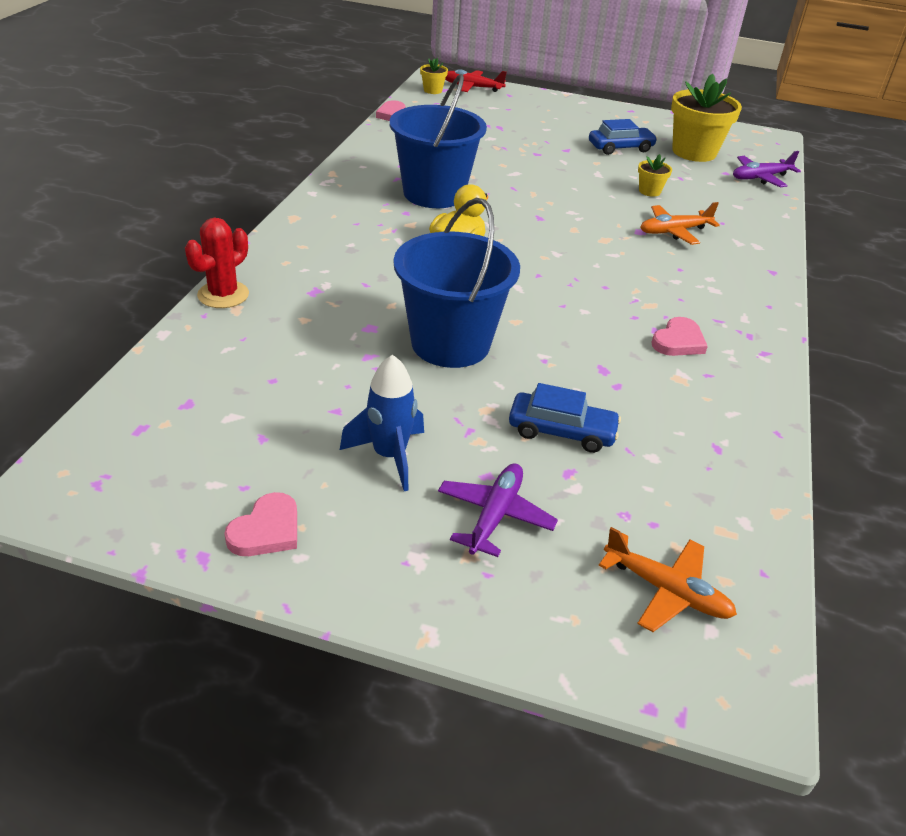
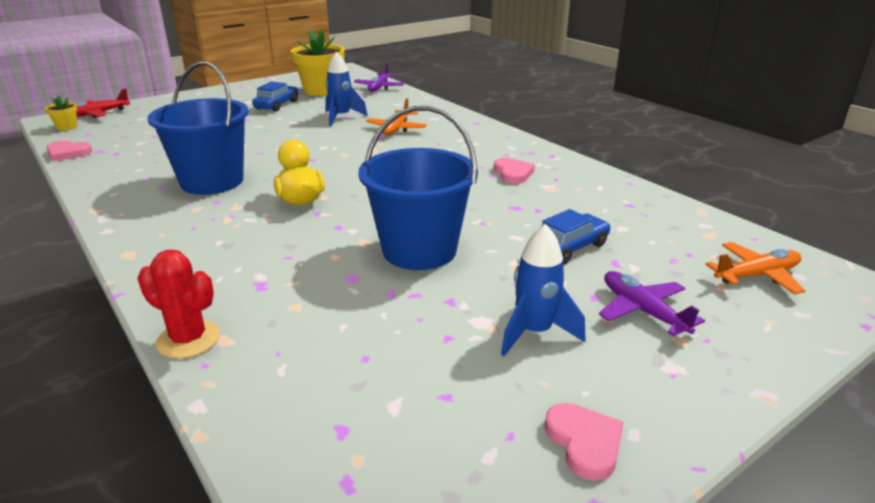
camera: 50 degrees left, 10 degrees down
(223, 295) = (188, 339): red cactus -> red cactus turned 45 degrees counterclockwise
(649, 191) = (341, 117): yellow flower pot -> blue rocket

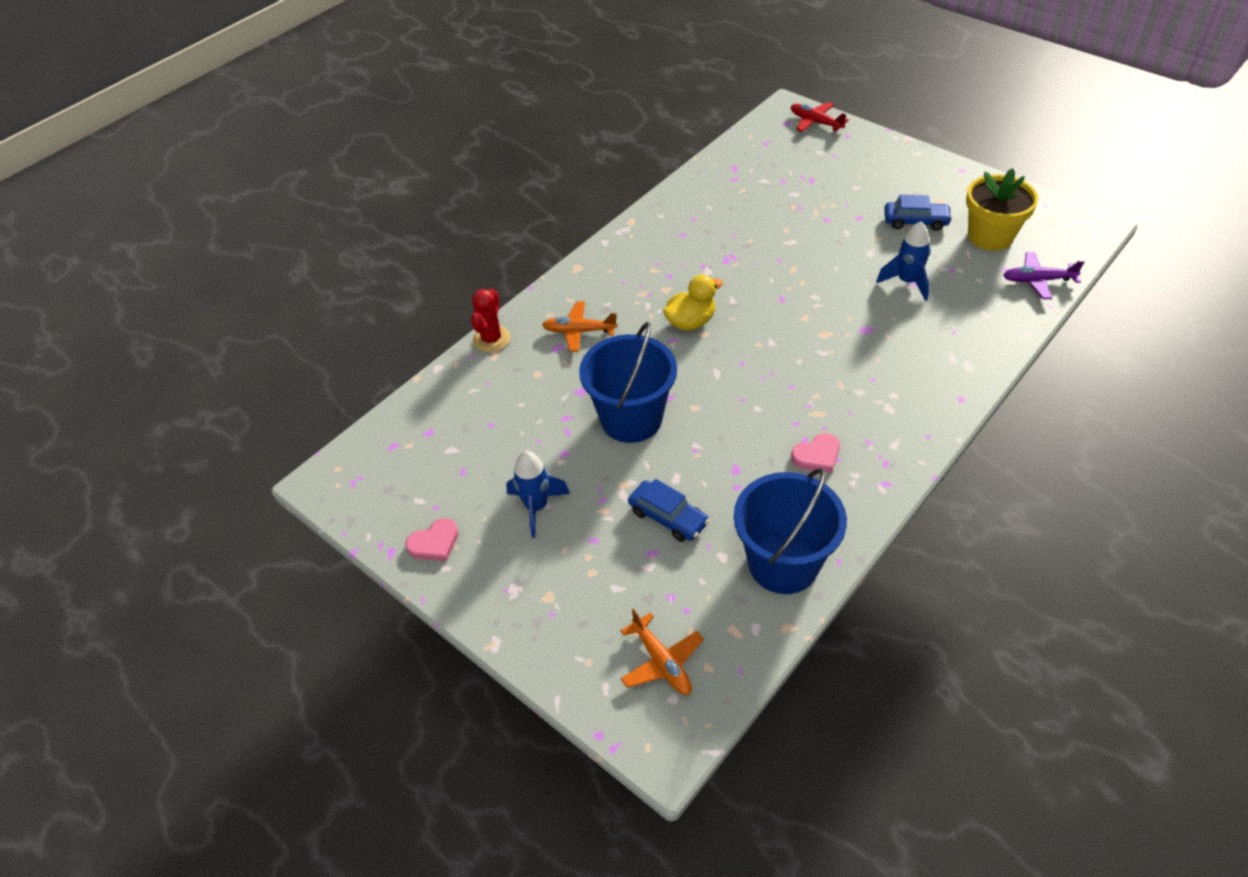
camera: 80 degrees right, 20 degrees up
(67, 127) = (774, 123): yellow flower pot -> none
(68, 153) = (721, 154): pink heart -> none
(212, 181) = (704, 257): blue bucket -> blue bucket (783, 563)
(396, 129) = (897, 335): orange plane -> orange plane (579, 331)
(642, 311) = (581, 572): purple plane -> none

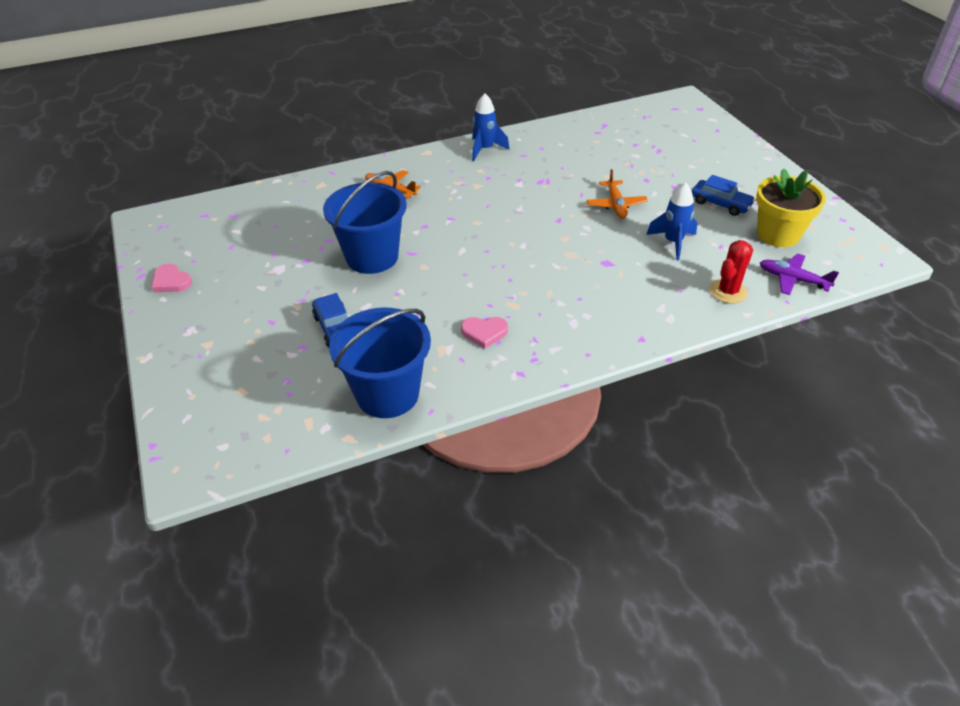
camera: 25 degrees right, 5 degrees down
(434, 543) = (171, 281): pink heart -> pink heart turned 45 degrees clockwise
(491, 339) = (327, 175): red cactus -> red cactus (728, 291)
(536, 507) = (255, 286): blue rocket -> blue rocket (485, 149)
(662, 662) = (239, 419): orange plane -> orange plane (616, 205)
(691, 322) = (475, 211): yellow duck -> none
(815, 122) = (699, 114): red plane -> none

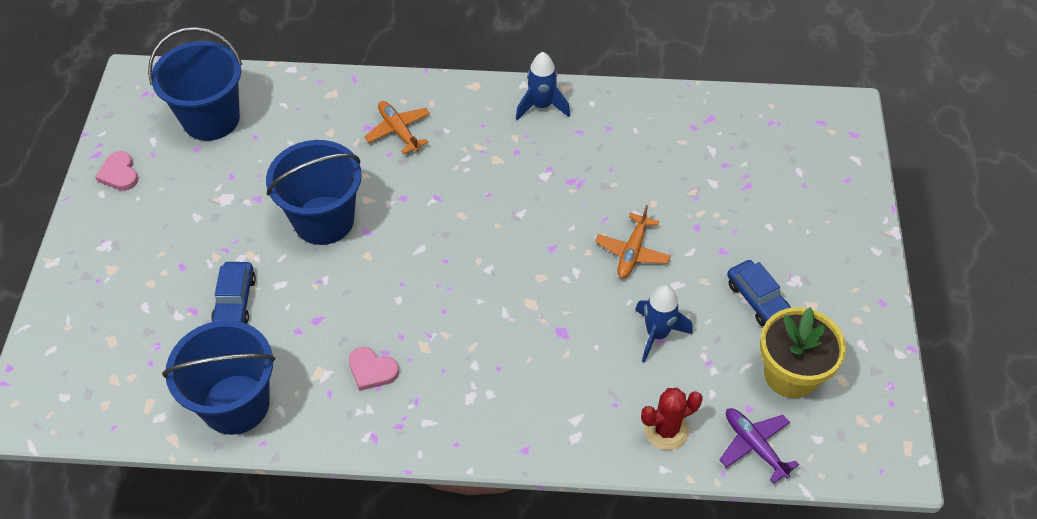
camera: 25 degrees right, 10 degrees up
(230, 226) = (211, 119): none -> blue bucket

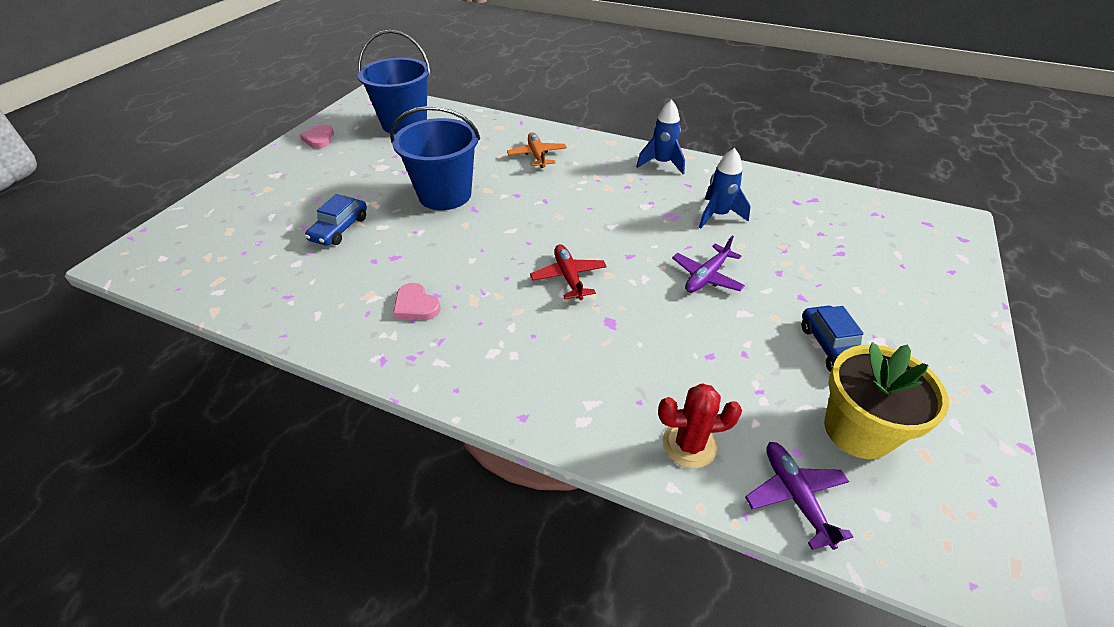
camera: 20 degrees right, 10 degrees down
(236, 404) = (284, 299): blue bucket -> none
(503, 292) = (568, 277): none -> red plane
(632, 252) = (706, 276): orange plane -> purple plane
(657, 334) = (709, 350): blue rocket -> blue rocket (718, 215)

